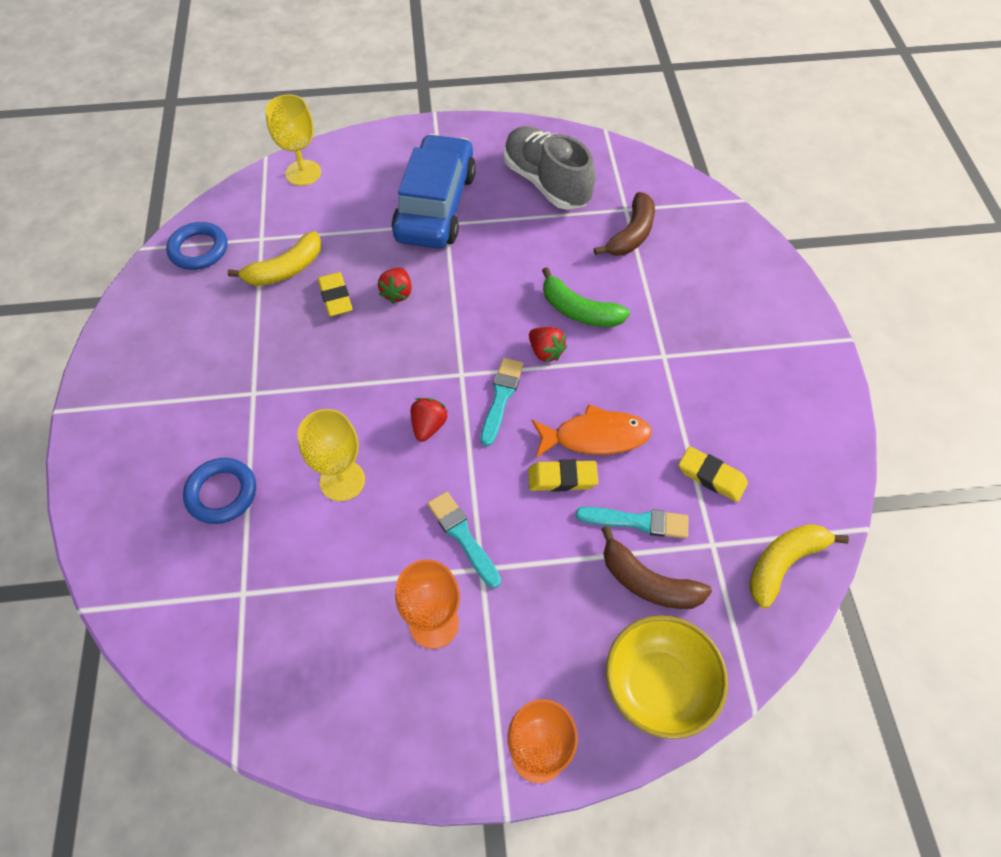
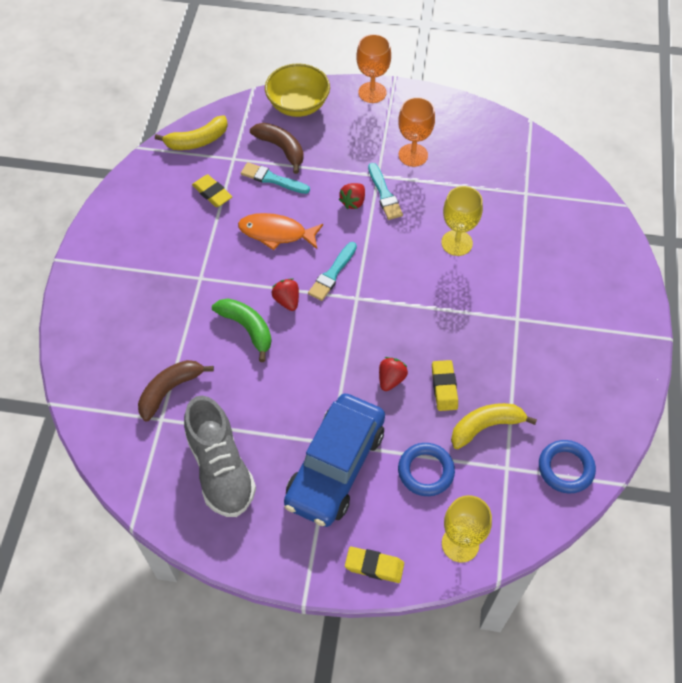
camera: 165 degrees left, 0 degrees up
(222, 493) = (540, 252): blue ring -> blue ring (425, 471)
(428, 426) = (390, 265): red strawberry -> red strawberry (353, 202)
(562, 478) = (309, 213): yellow eraser -> yellow eraser (374, 566)

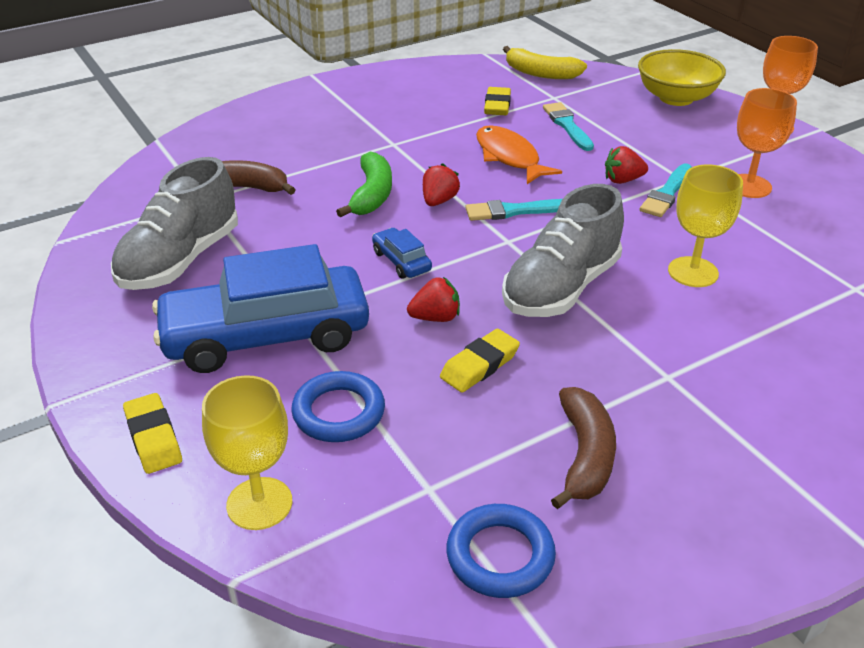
camera: 50 degrees right, 20 degrees down
(281, 149) = (610, 113): brown banana -> brown banana (585, 455)
(328, 360) = (401, 261): none -> blue car
(417, 307) = (561, 288): none -> grey shoe
(485, 426) = (468, 433): yellow banana -> none

